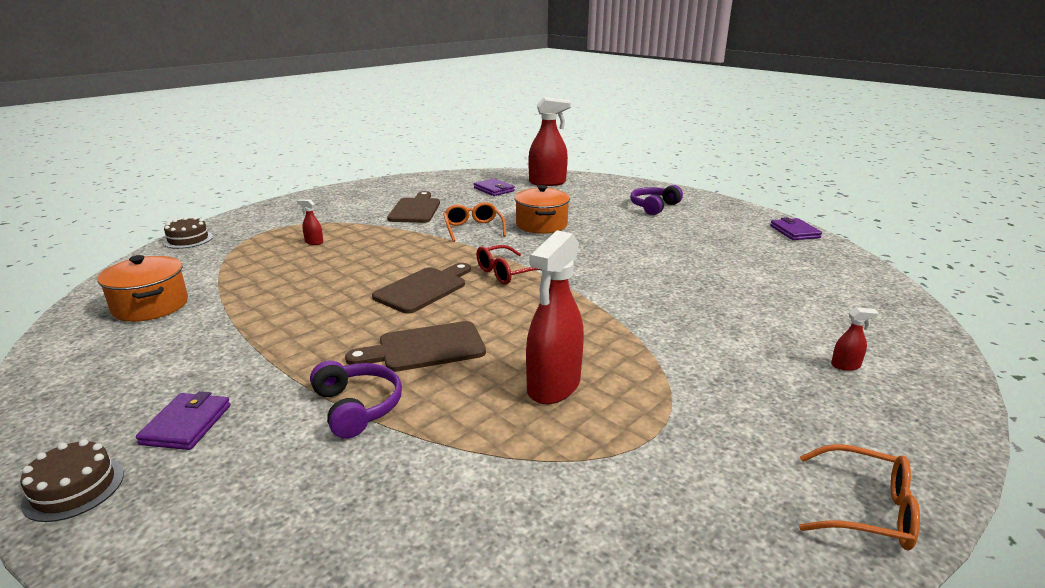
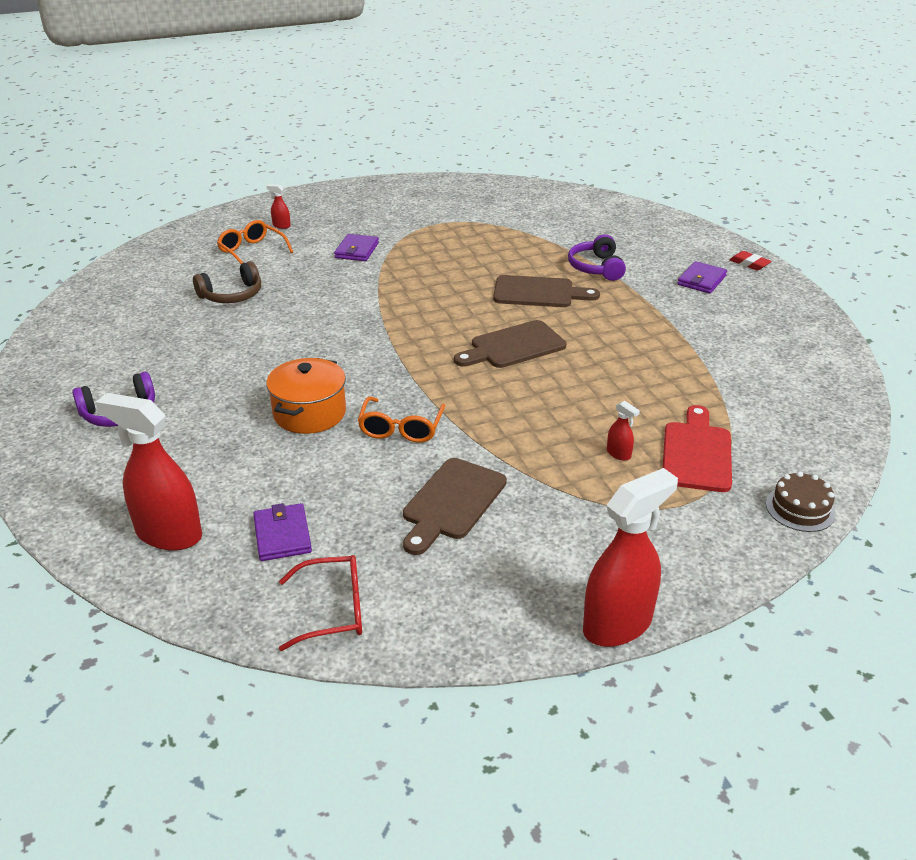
camera: 155 degrees left, 10 degrees up
(74, 488) = (749, 264): brown cake -> red eraser
(151, 306) = (781, 387): orange pot -> none
(254, 252) = (696, 453): none -> red cutting board
(507, 273) = (421, 346): red glasses -> red glasses (333, 610)
(553, 386) = (470, 253): red spray bottle -> red spray bottle (618, 624)
(727, 276) = (232, 295): none -> brown headphones
(794, 232) = (59, 327): purple wallet -> purple wallet (357, 250)
(865, 509) = (384, 188): orange glasses -> orange glasses (252, 251)

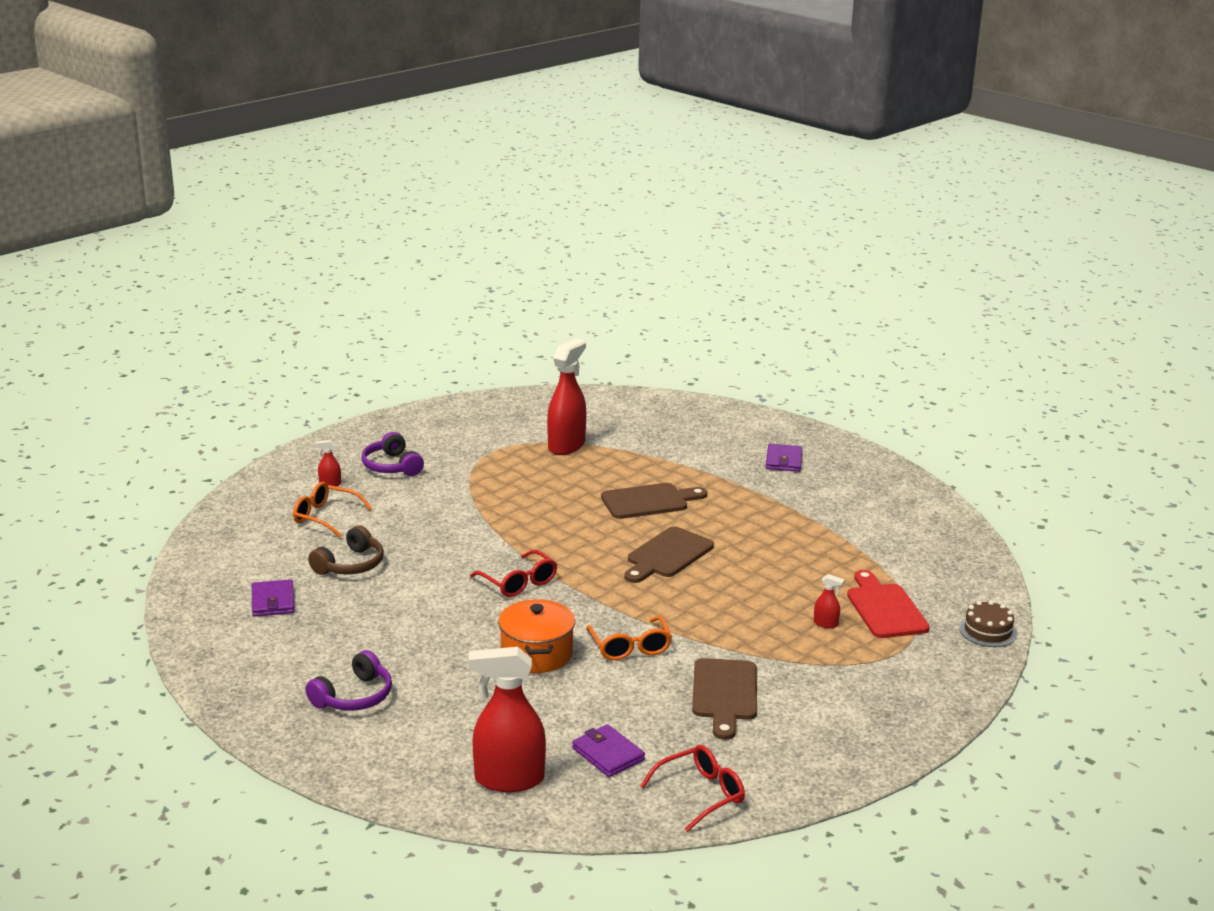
camera: 25 degrees left, 10 degrees down
(355, 342) = (518, 582): none -> red glasses
(357, 250) = (435, 494): purple wallet -> purple wallet (273, 601)
(596, 268) = (682, 467): purple headphones -> purple headphones (391, 466)
(618, 624) = (917, 744): red spray bottle -> red spray bottle (566, 445)
(749, 264) = (813, 437): red eraser -> none

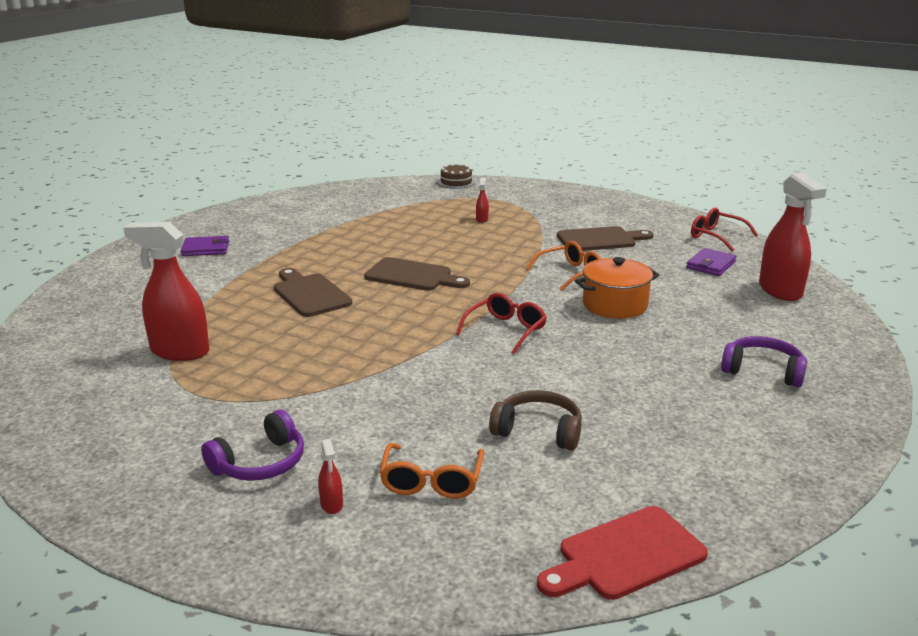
camera: 105 degrees left, 0 degrees up
(273, 601) = (657, 464): purple wallet -> none
(884, 608) = (448, 206): red cutting board -> red cutting board (625, 555)

